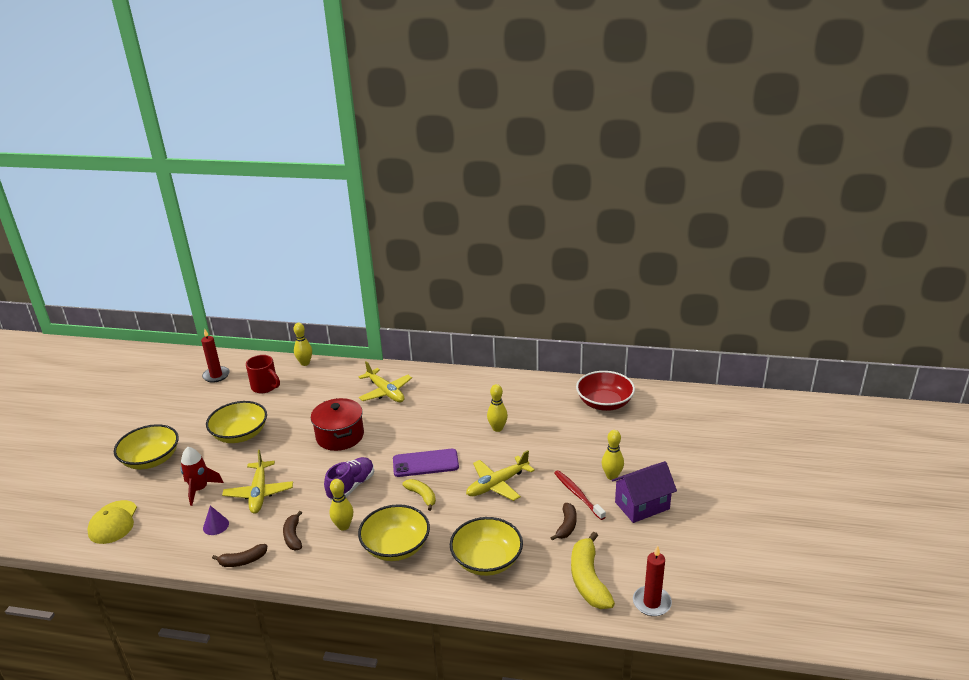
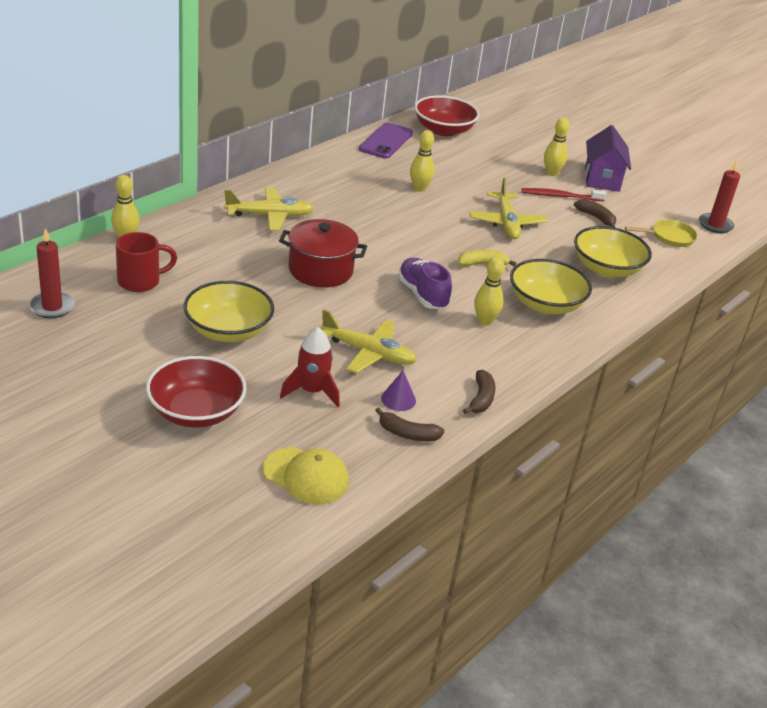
camera: 65 degrees left, 5 degrees up
(151, 459) = (196, 412): yellow bowl -> red bowl
(293, 536) = (470, 355): brown banana -> brown banana (407, 434)
(425, 463) = (432, 243): purple phone -> purple phone (386, 141)
(588, 579) = (669, 237): yellow banana -> yellow pan

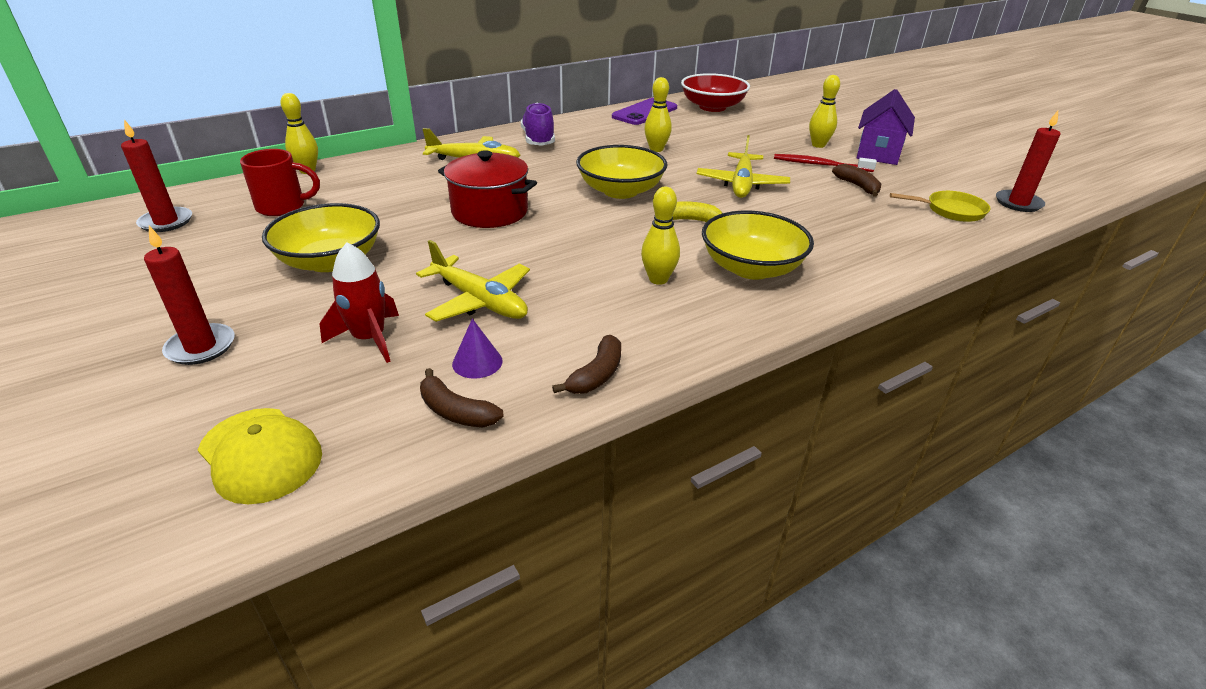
camera: 20 degrees right, 0 degrees up
(196, 412) = (201, 347): red bowl -> red candle
(422, 294) = (594, 244): purple shoe -> purple shoe (538, 140)
(606, 269) = (853, 237): yellow bowl -> yellow bowl (620, 191)

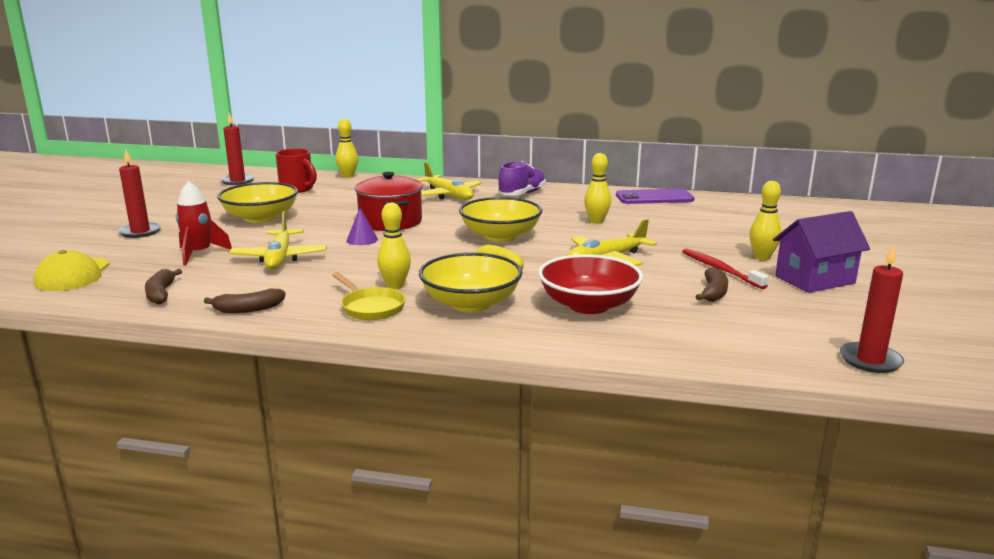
camera: 45 degrees right, 15 degrees down
(477, 362) = (215, 281): purple cone -> purple cone (362, 240)
(712, 107) = (730, 208): red bowl -> red bowl (588, 305)
(951, 211) = (763, 337): yellow pan -> yellow pan (371, 307)

